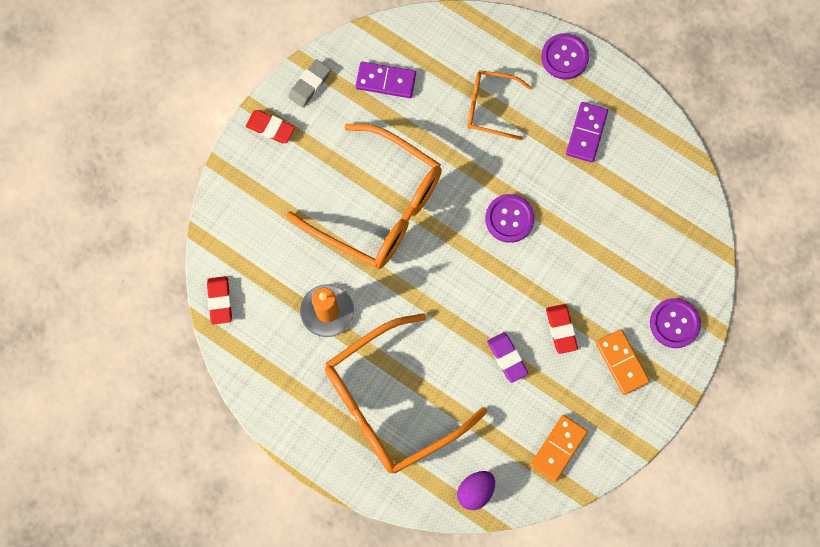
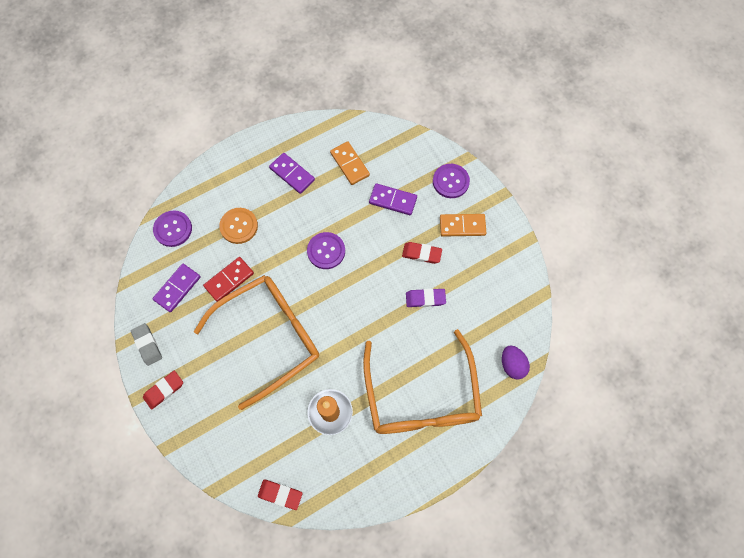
camera: 65 degrees left, 5 degrees down
(422, 130) = (229, 280): none -> red domino
(490, 107) = (239, 226): orange glasses -> orange button
(558, 448) = (504, 294): orange domino -> orange domino (350, 164)
(564, 57) = (231, 163): purple button -> purple button (173, 229)
(613, 265) = (393, 200): none -> purple domino

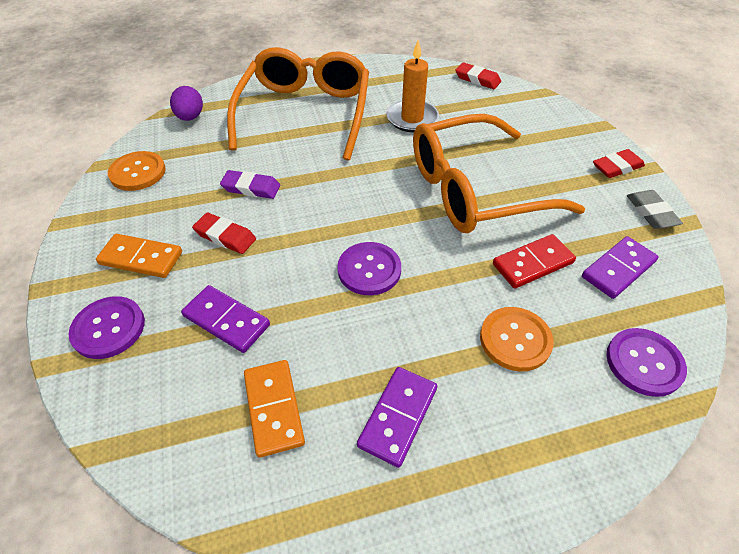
camera: 165 degrees left, 20 degrees down
(292, 174) = (397, 417): purple domino -> purple domino turned 60 degrees clockwise
(511, 293) = (138, 172): none -> orange button

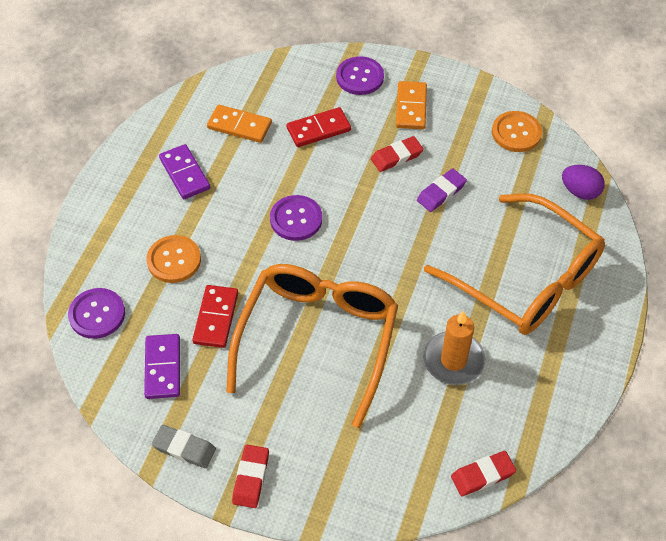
camera: 125 degrees right, 5 degrees up
(141, 258) = (411, 107): orange domino -> orange domino turned 45 degrees counterclockwise
(226, 320) = (318, 129): purple domino -> red domino

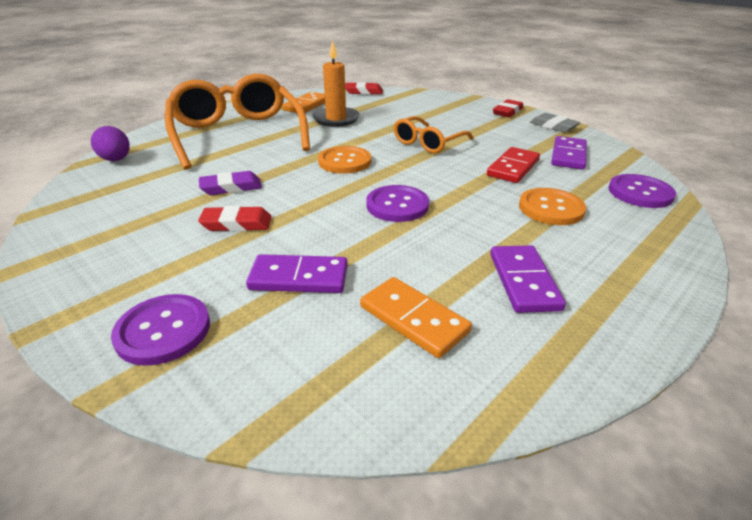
camera: 155 degrees left, 20 degrees down
(317, 340) = (428, 143): orange glasses -> orange glasses, size x0.51
(318, 129) = (299, 278): red domino -> purple domino
(411, 107) = (152, 265): orange domino -> orange domino (307, 105)
(516, 133) = (87, 208): orange button -> orange button (344, 161)

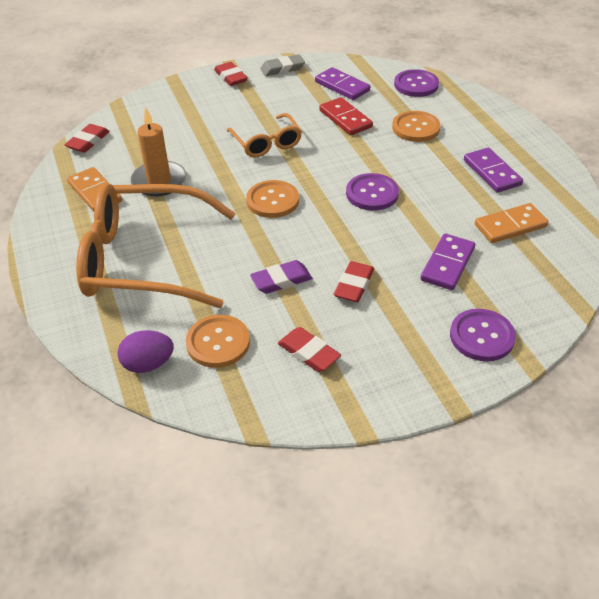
camera: 65 degrees left, 10 degrees up
(130, 219) = (308, 352): none -> red eraser
(142, 178) = (218, 342): none -> orange button
(231, 187) = (281, 280): purple eraser -> purple eraser turned 60 degrees clockwise
(523, 281) = (491, 172): purple domino -> purple domino turned 45 degrees clockwise

